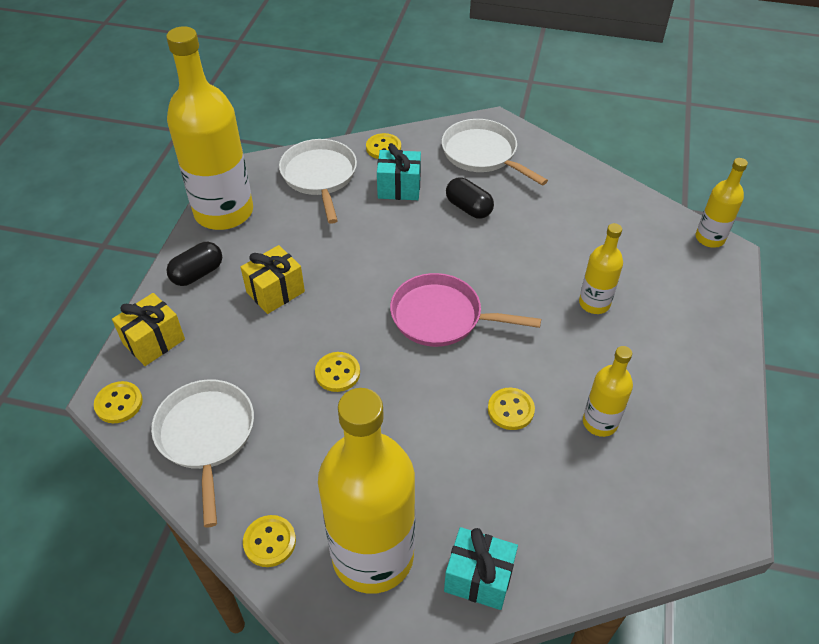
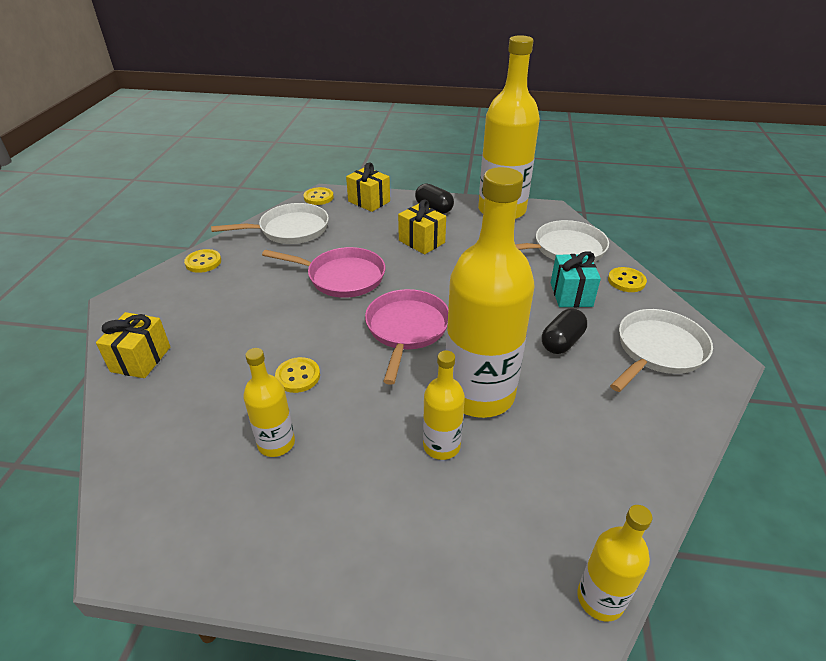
camera: 85 degrees right, 10 degrees down
(337, 373) = (342, 277): yellow button -> pink pan
(373, 555) = (178, 306): yellow bottle -> yellow bottle (479, 394)
(478, 578) = (141, 359): turquoise gift -> yellow gift

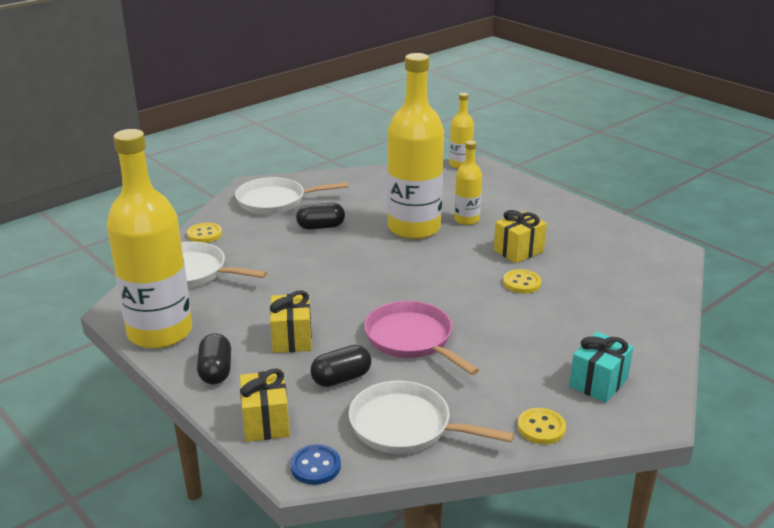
camera: 140 degrees left, 10 degrees down
(141, 359) = (643, 347): yellow gift -> yellow gift (518, 251)
(276, 443) = (563, 257): yellow bottle -> none
(318, 197) = (315, 466): yellow button -> blue button
(357, 235) = (341, 378): none -> black capsule
(406, 329) = (410, 276): pink pan -> none
(571, 294) = (259, 244): turquoise gift -> turquoise gift (598, 382)

